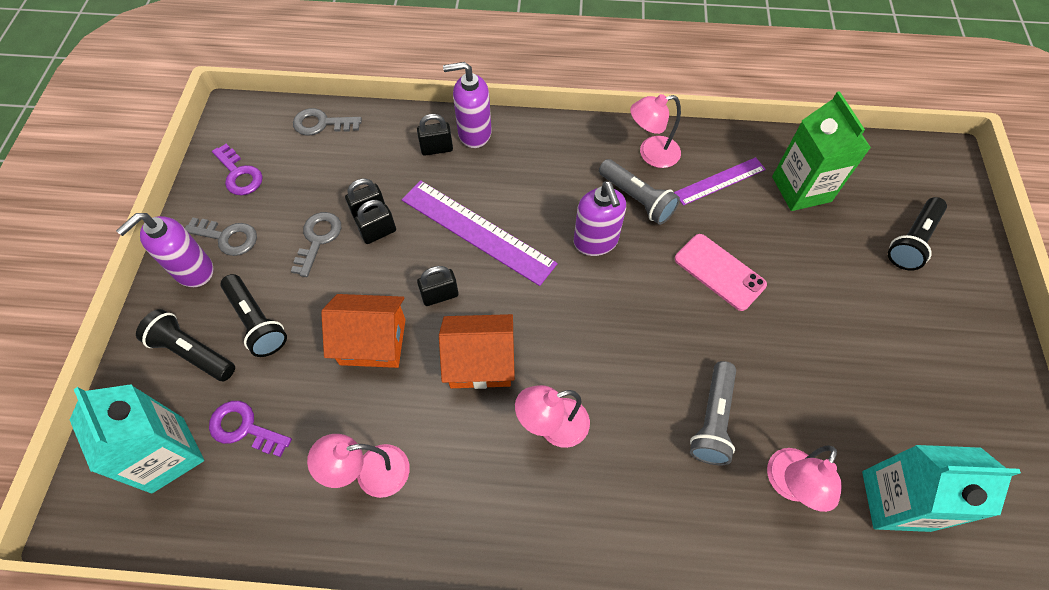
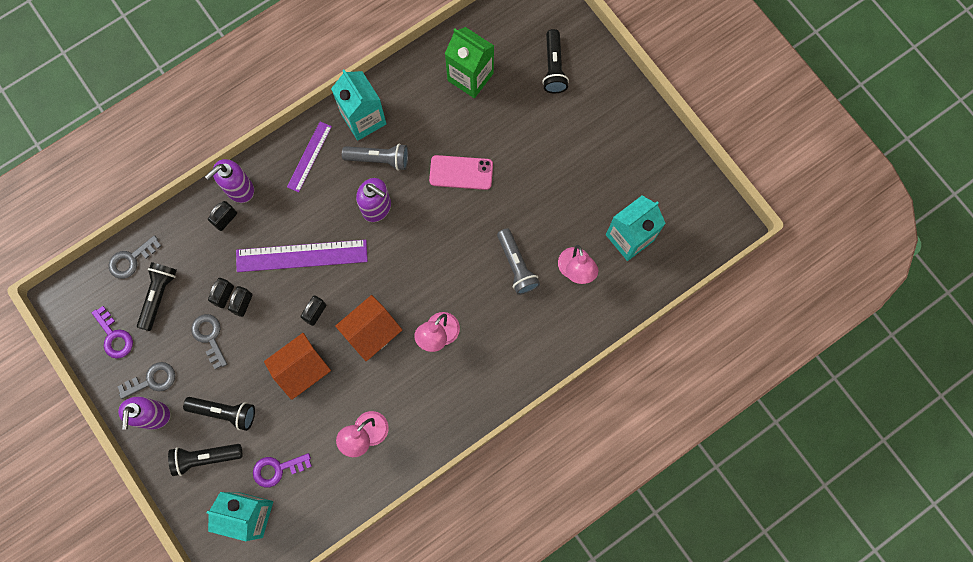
camera: 40 degrees left, 15 degrees up
(239, 174) = (114, 336): purple key -> purple key turned 45 degrees clockwise
(312, 169) = (158, 296): none -> black flashlight
(651, 154) = (363, 119): pink lamp -> turquoise carton
(720, 181) = (419, 108): purple ruler -> purple ruler (309, 156)

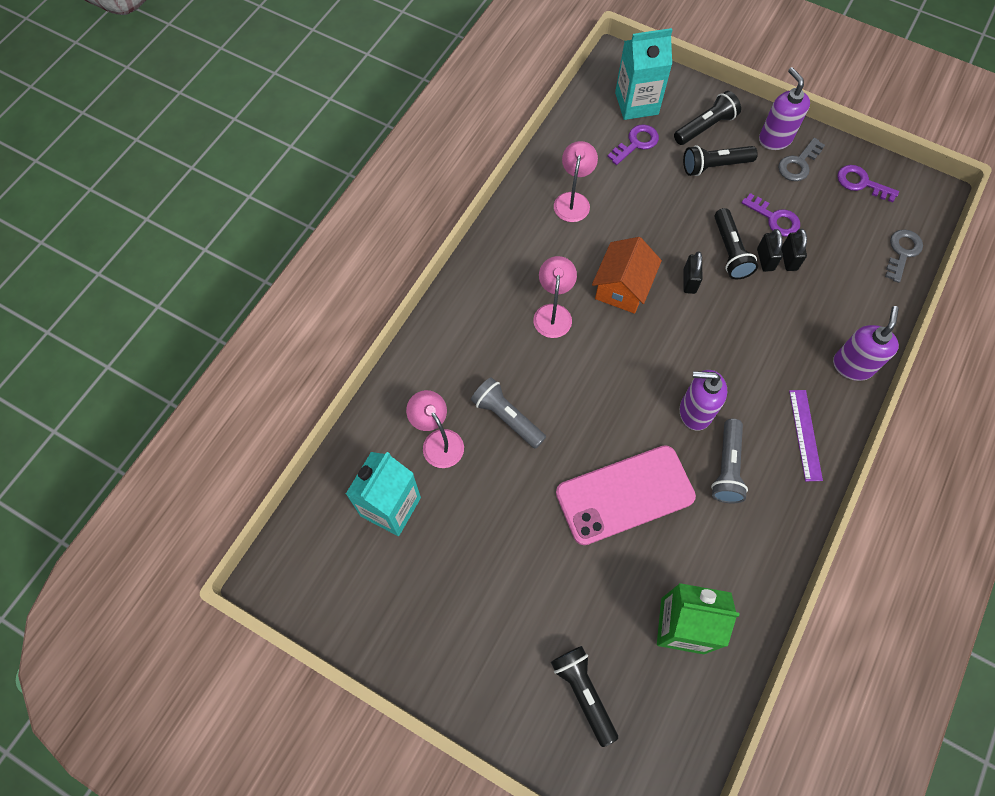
camera: 155 degrees right, 10 degrees down
(158, 296) = (849, 232): black flashlight -> black flashlight (730, 251)
(209, 337) = (774, 218): grey key -> purple key
(225, 219) = (842, 329): black padlock -> none
(301, 256) = (740, 328): purple ruler -> none
(302, 369) = (668, 228): orange house -> none
(363, 119) = (775, 507): turquoise carton -> none
(379, 159) = (727, 467): grey flashlight -> grey flashlight turned 60 degrees counterclockwise
(461, 172) = (625, 495): pink phone -> pink phone, size x1.60

